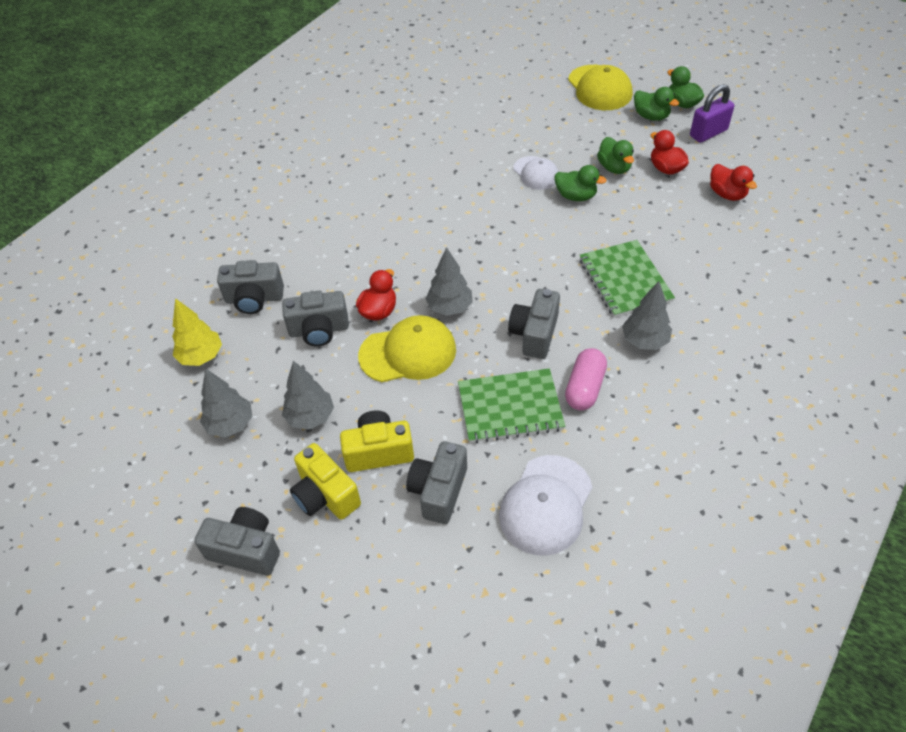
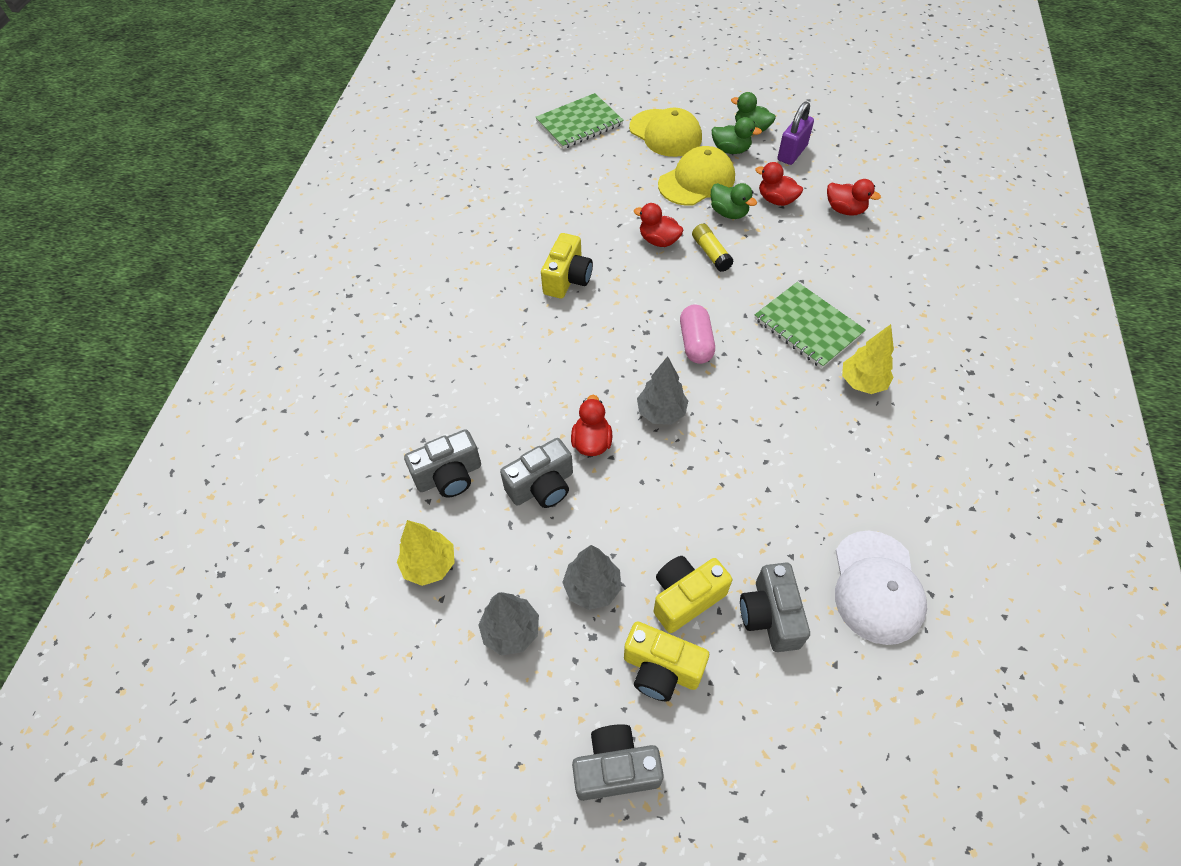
camera: 25 degrees left, 5 degrees up
(408, 352) = (649, 477): yellow cap -> yellow cap (696, 181)
(438, 182) = (567, 279): none -> yellow camera
(510, 407) = (783, 498): green notebook -> green notebook (579, 123)
(534, 334) = (759, 412): grey camera -> none
(536, 173) = (658, 240): white cap -> red duck
(576, 196) = (711, 253): green duck -> yellow glue stick
(584, 388) = (838, 451): pink capsule -> pink capsule (695, 343)
(644, 341) = (862, 383): grey tree -> yellow tree

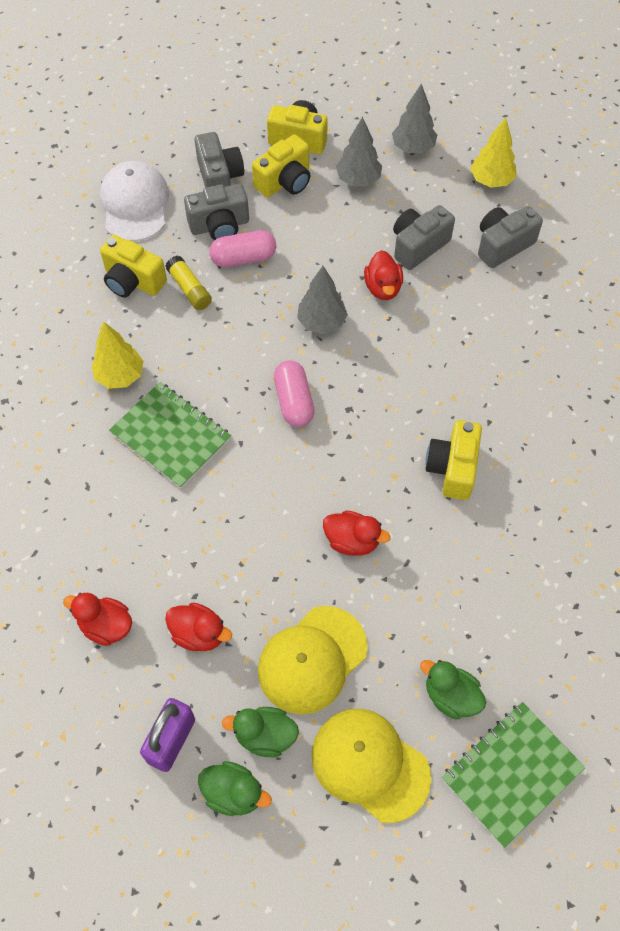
camera: 170 degrees right, 5 degrees up
(615, 768) = (322, 88): grey camera -> grey camera (219, 226)
(711, 253) = (284, 528): yellow glue stick -> yellow glue stick (189, 289)
(729, 213) = (264, 601): green duck -> green duck (451, 696)
(740, 495) = (243, 258): none -> pink capsule
(864, 482) = (133, 281): none -> yellow camera

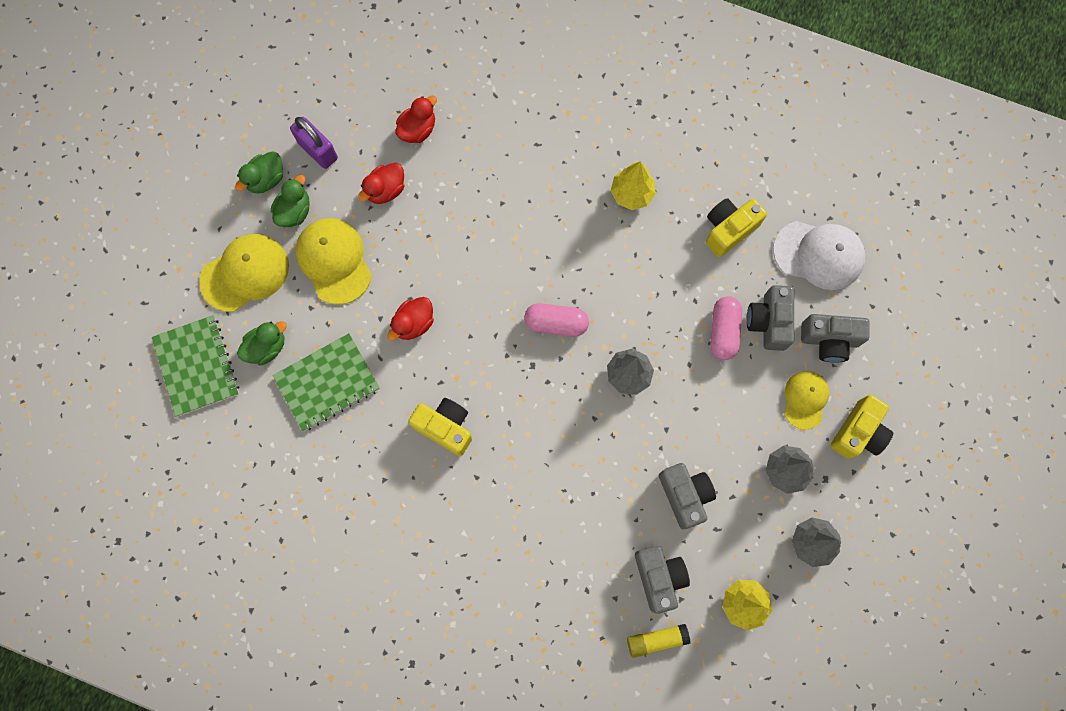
camera: 110 degrees right, 15 degrees up
(171, 436) = (559, 217): green notebook -> green notebook (327, 383)
(189, 289) = (704, 274): yellow glue stick -> yellow glue stick (656, 640)
(285, 181) = (805, 399): yellow camera -> yellow cap
(383, 288) = (647, 443): red duck -> none

